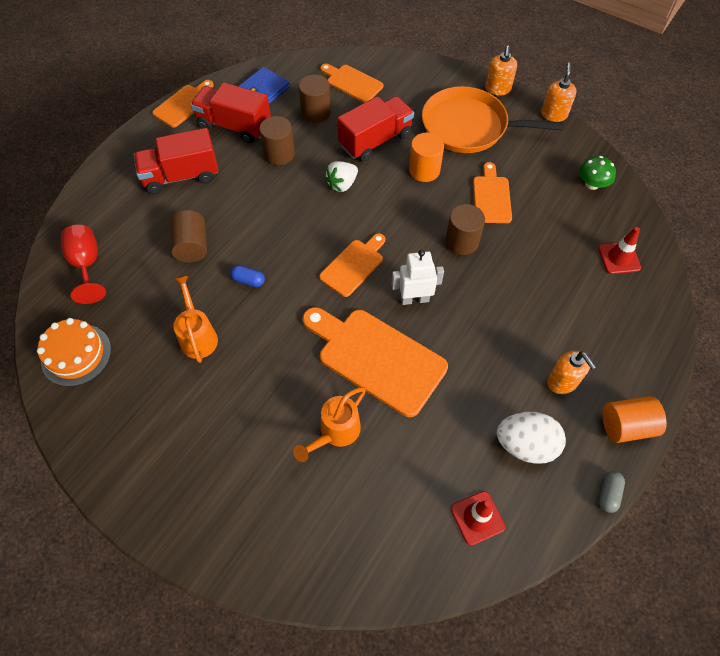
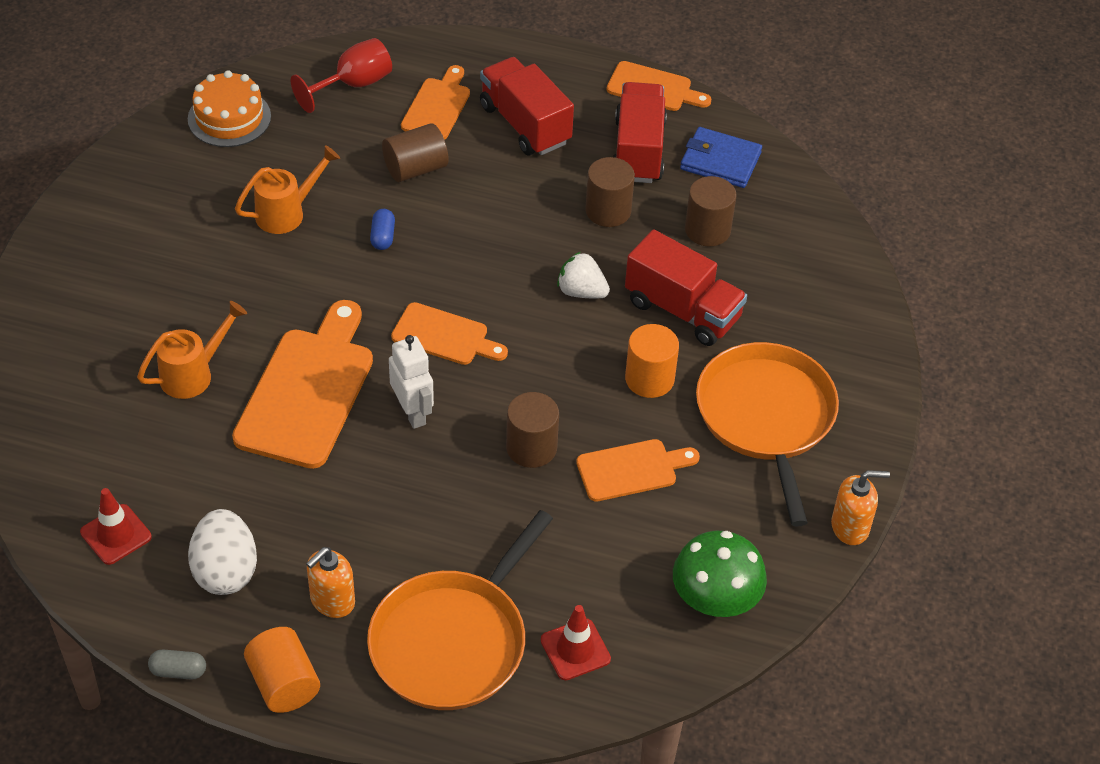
camera: 70 degrees right, 10 degrees down
(335, 432) = (193, 374): orange watering can -> orange watering can turned 120 degrees clockwise
(352, 82) = (791, 257): orange cutting board -> orange cutting board (437, 106)
(497, 89) = (872, 441): orange soap dispenser -> none
(592, 184) = (715, 598): green mushroom -> green mushroom, size x1.56
(604, 319) = (453, 641): none -> orange pan

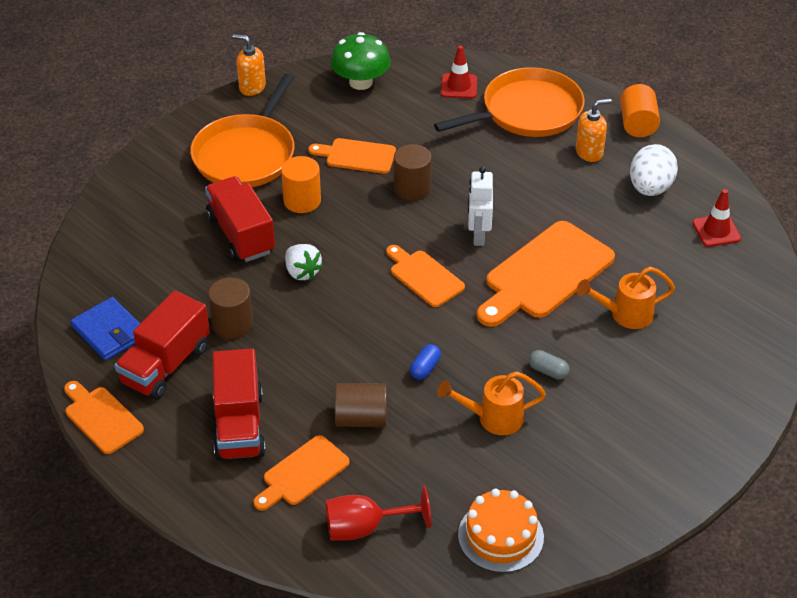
camera: 150 degrees left, 5 degrees down
(178, 671) = (699, 149): grey capsule -> grey capsule (548, 371)
(707, 230) = (171, 282): brown cylinder -> none

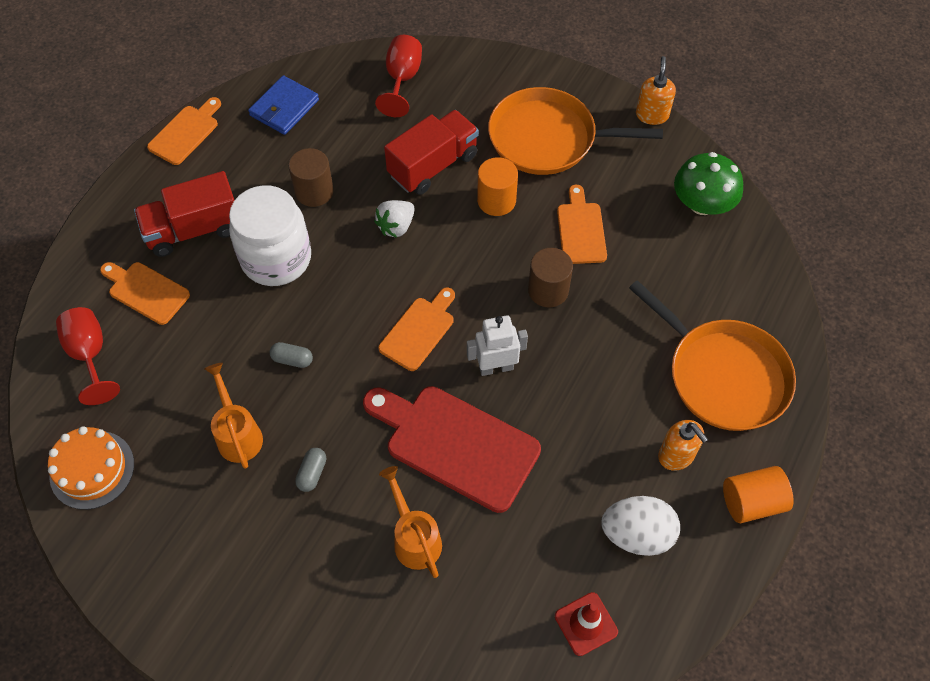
camera: 75 degrees right, 15 degrees up
(120, 237) = (402, 79): none -> red goblet
(165, 365) = (253, 158): red truck -> none
(303, 364) = (276, 258): none -> white jar
(361, 418) = (218, 321): brown cylinder -> none
(425, 368) = (292, 359): blue capsule -> grey capsule
(459, 86) = (737, 297): red traffic cone -> none
(545, 274) = (455, 444): orange cutting board -> red cutting board

